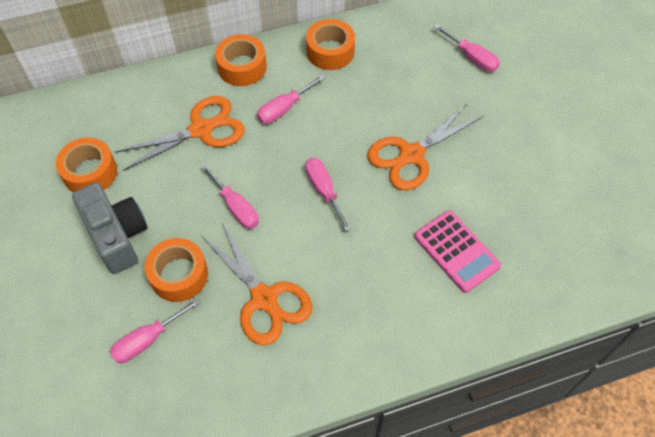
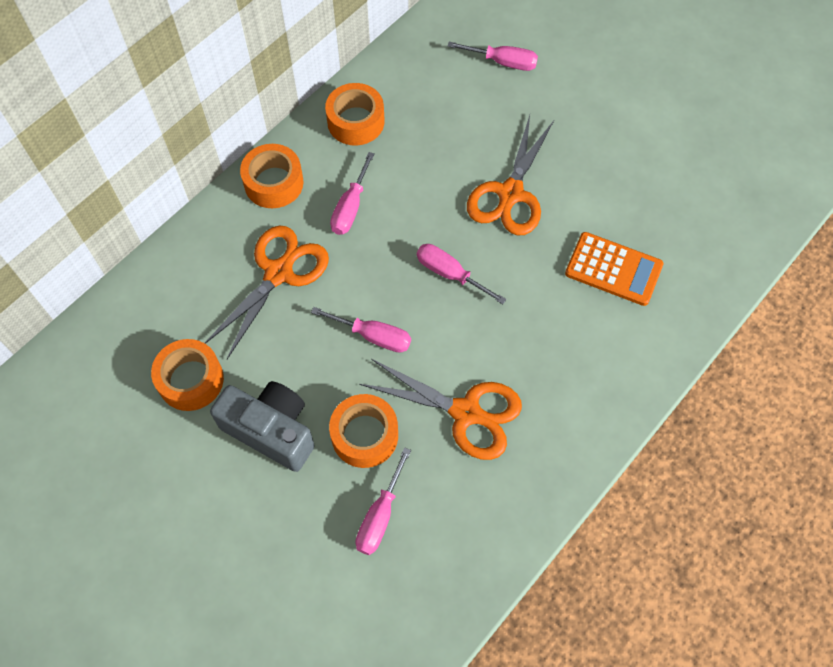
camera: 30 degrees left, 5 degrees up
(456, 251) = (613, 269): pink calculator -> orange calculator

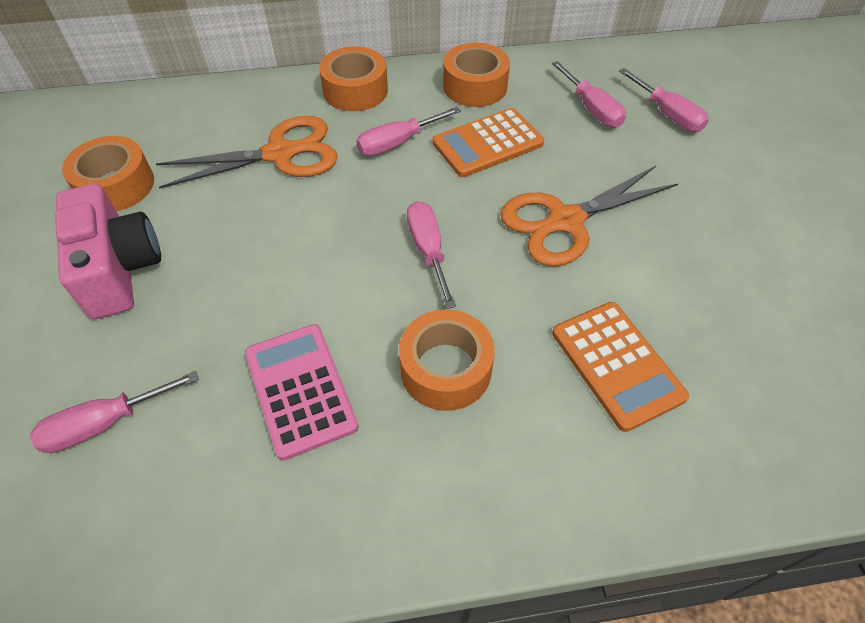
camera: 40 degrees right, 10 degrees down
(271, 431) = (119, 269): grey camera -> pink camera
(365, 435) = (185, 335): orange tape -> orange tape (446, 369)
(373, 336) = (297, 255): pink screwdriver -> pink screwdriver (591, 109)
(410, 166) = (487, 143): none -> orange calculator
(465, 412) = (300, 389): orange scissors -> pink calculator

